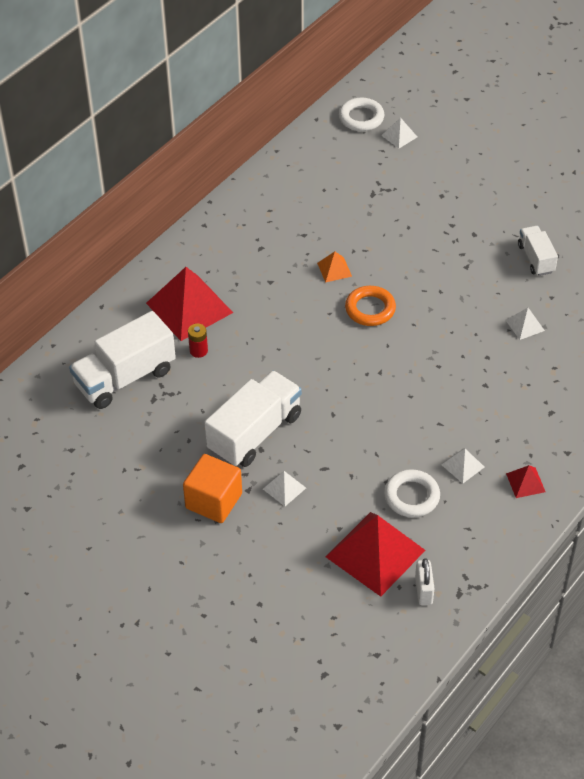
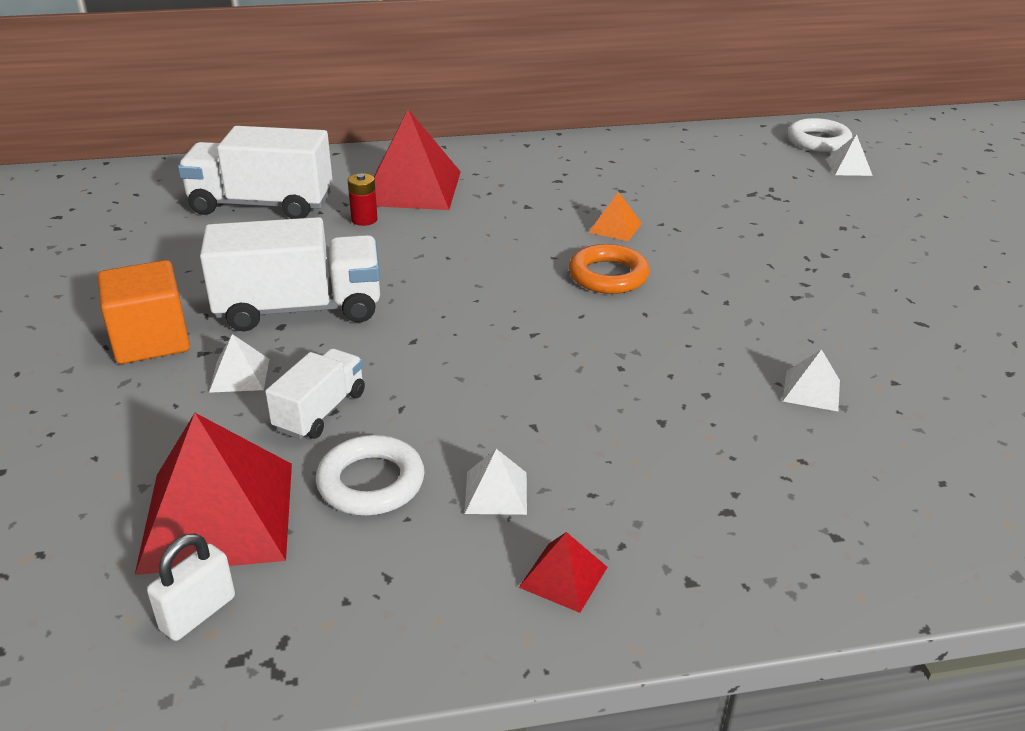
camera: 40 degrees right, 15 degrees down
(536, 259) = (916, 334): white truck -> white truck (320, 411)

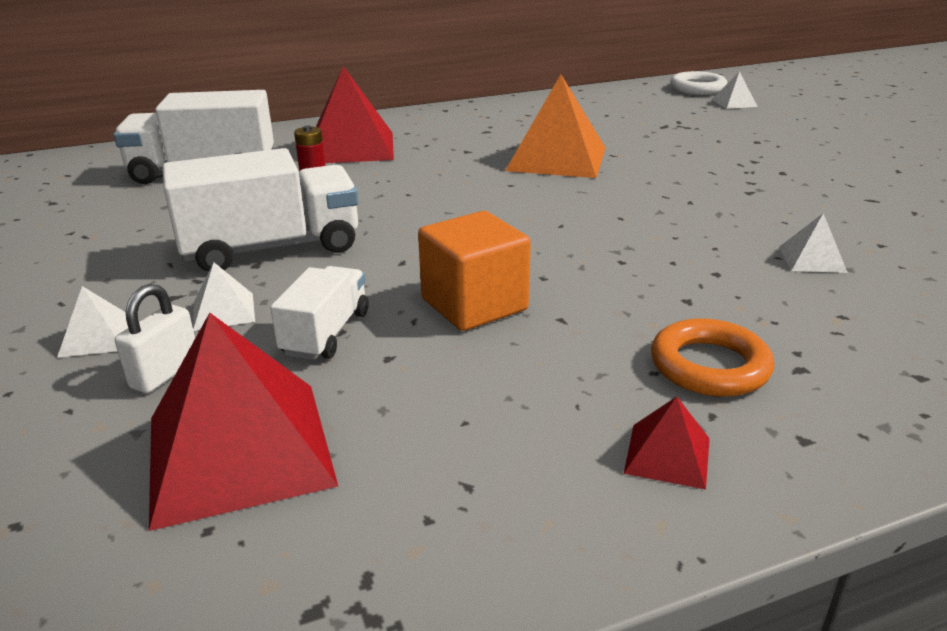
camera: 10 degrees left, 5 degrees down
(151, 340) = (113, 292): orange cube -> orange cube (474, 304)
(198, 613) = (245, 563): white padlock -> white padlock (165, 373)
(371, 482) = (409, 392): white ring -> none
(496, 492) = (552, 384): white pyramid -> white pyramid (98, 337)
(608, 275) = (570, 193): orange ring -> orange ring (709, 366)
(615, 227) = (557, 159): orange pyramid -> orange pyramid, size x2.22

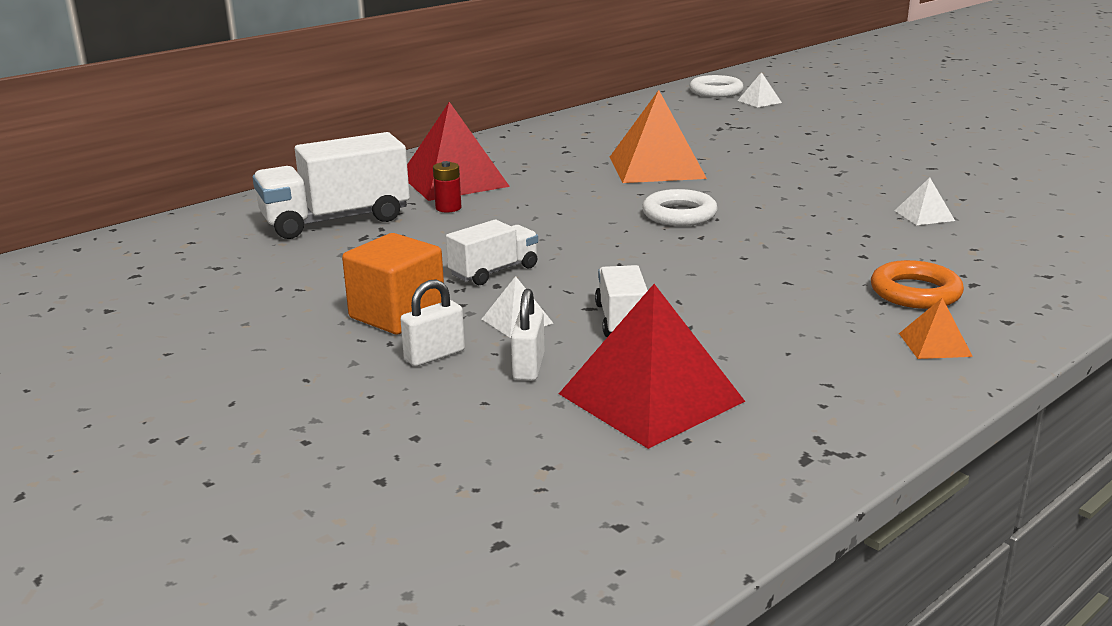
camera: 20 degrees left, 5 degrees down
(98, 337) = (434, 355): white pyramid -> white padlock
(271, 248) = (494, 271): white truck -> white truck, size x0.56
(474, 304) = (712, 283): orange cube -> orange cube (397, 315)
(525, 214) = (679, 214): none -> white ring
(667, 455) = (935, 344): red pyramid -> orange pyramid

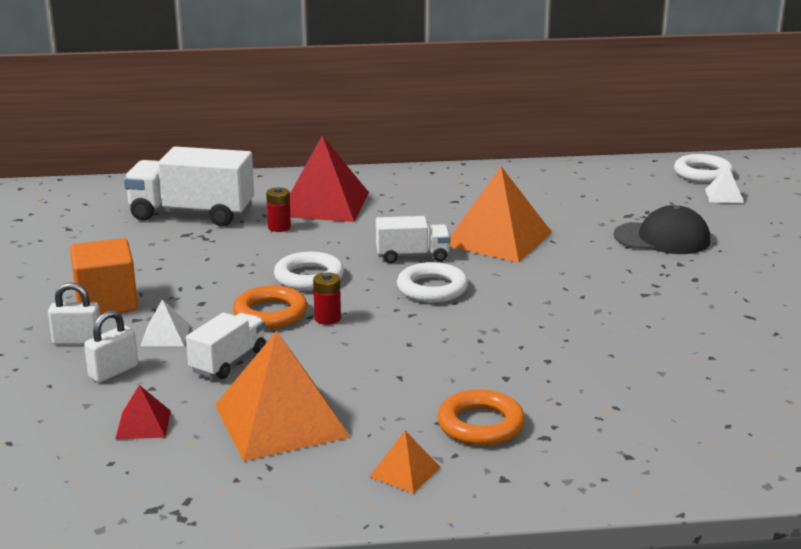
camera: 35 degrees right, 0 degrees up
(494, 271) = (218, 291): white truck -> white truck (412, 256)
(557, 236) = (309, 277): none -> white ring
(581, 273) = (270, 313): none -> orange ring
(639, 261) = (327, 318): none -> red battery
(651, 397) = (143, 424): red pyramid -> red pyramid, size x0.45
(763, 347) = (280, 420): none -> orange pyramid
(774, 137) = (662, 238): none -> black cap
(924, 215) = (637, 360): white pyramid -> none

